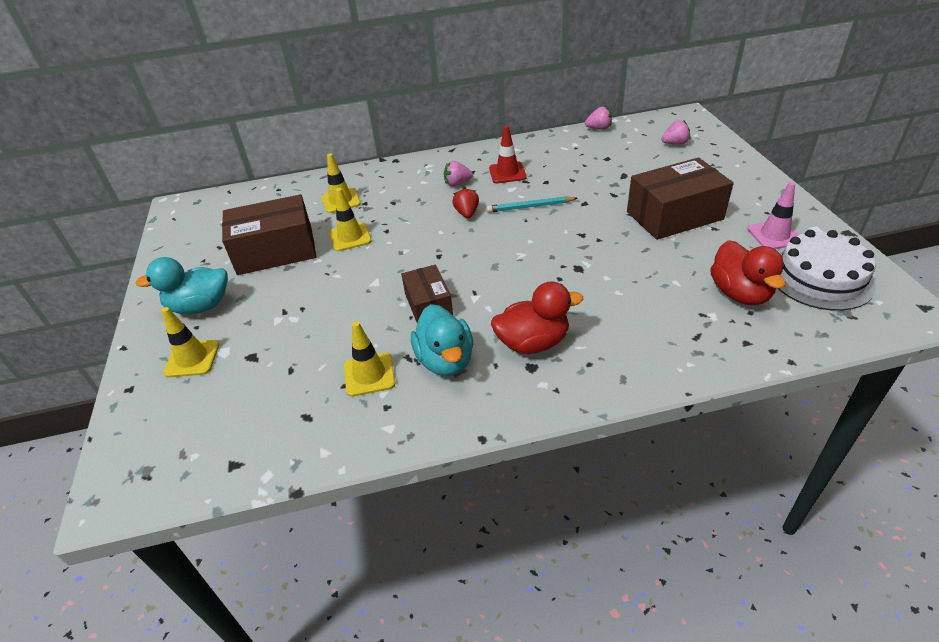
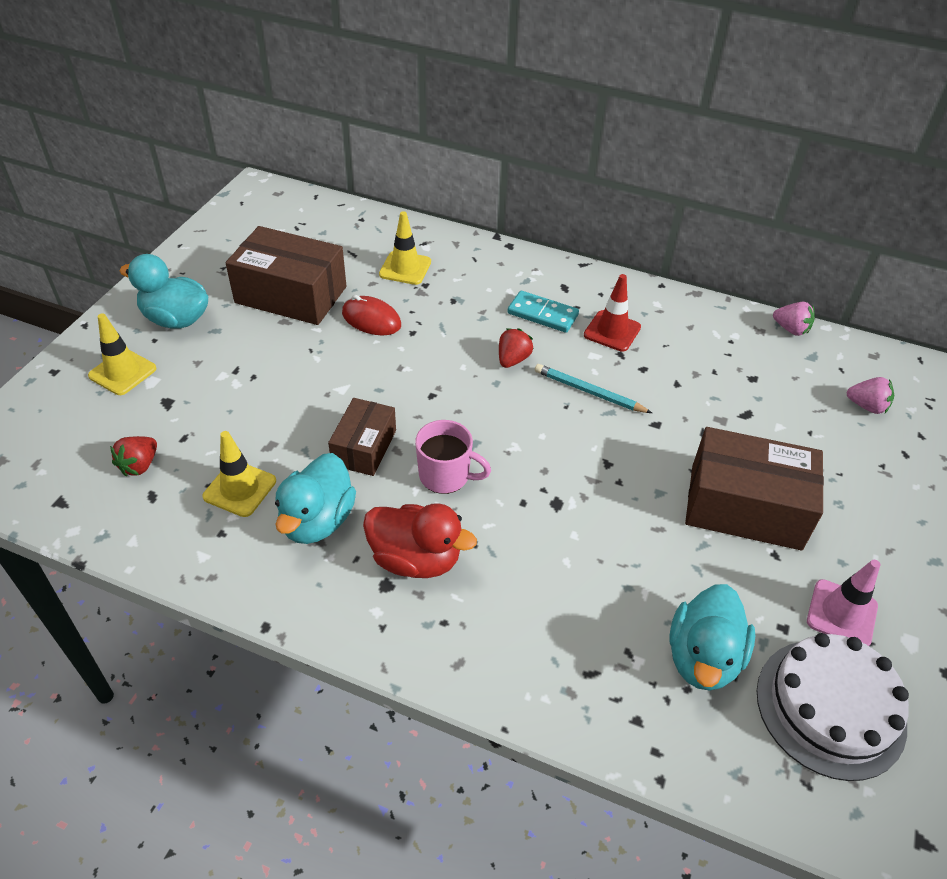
camera: 30 degrees right, 5 degrees up
(275, 405) = (139, 465): none -> red strawberry
(350, 237) = (371, 319): yellow traffic cone -> red mouse
(457, 183) = (542, 314): pink strawberry -> turquoise domino
(498, 291) = (446, 476): none -> pink mug
(740, 293) = (703, 657): red duck -> turquoise duck

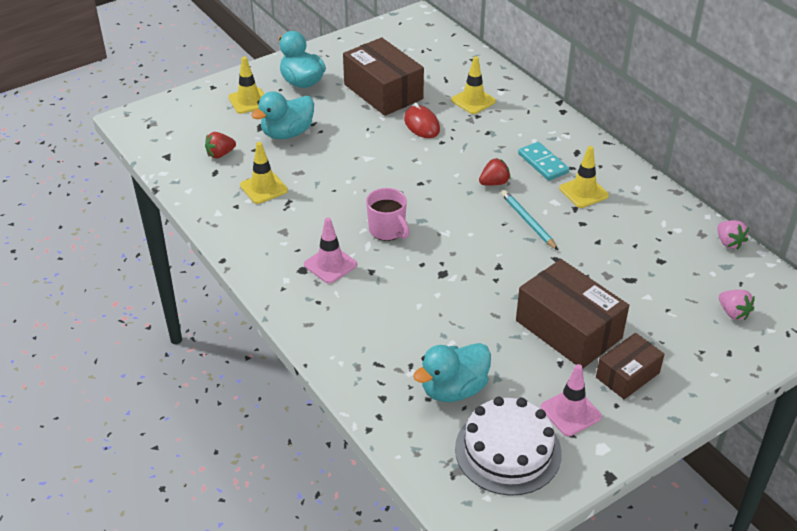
camera: 35 degrees right, 5 degrees down
(317, 521) = (292, 222): turquoise duck -> turquoise duck (287, 133)
(364, 447) = (352, 195): brown box -> brown box (627, 375)
(415, 559) = (330, 265): red duck -> pink traffic cone
(612, 331) = (583, 192): red traffic cone -> yellow traffic cone

